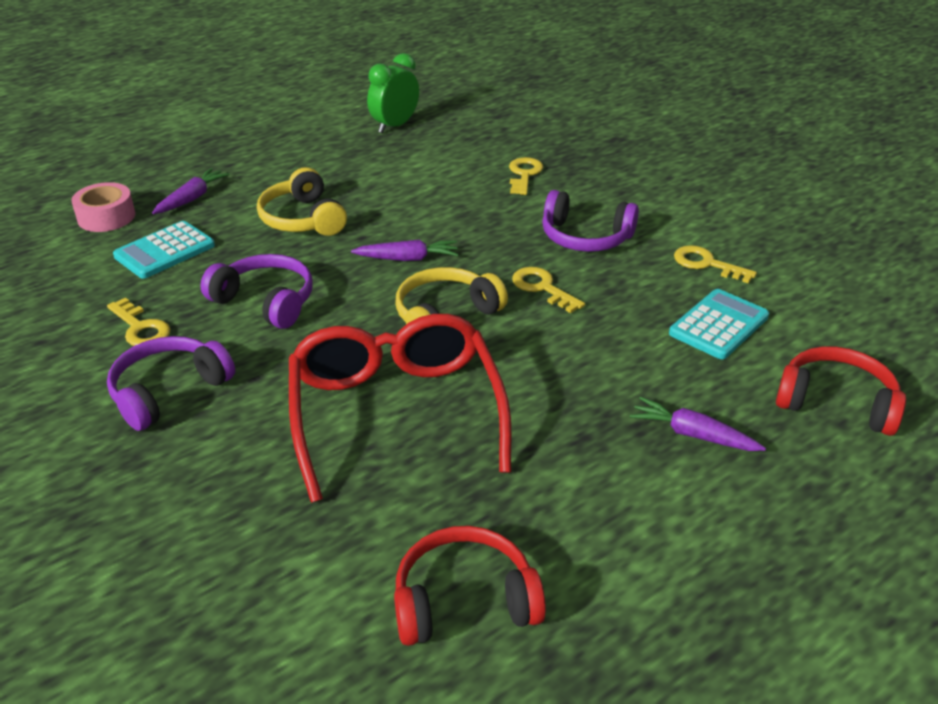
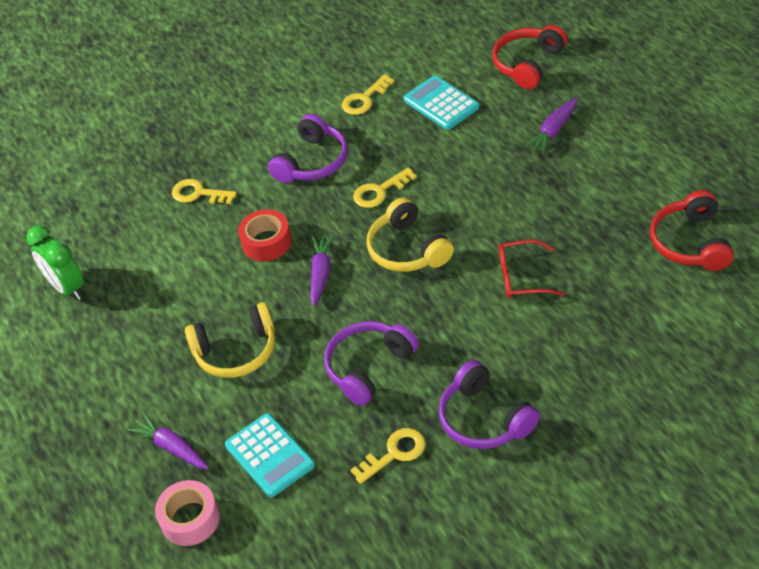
camera: 75 degrees left, 10 degrees up
(396, 414) = (522, 277): red glasses -> red glasses, size x0.47
(455, 221) = (267, 242): none -> red tape

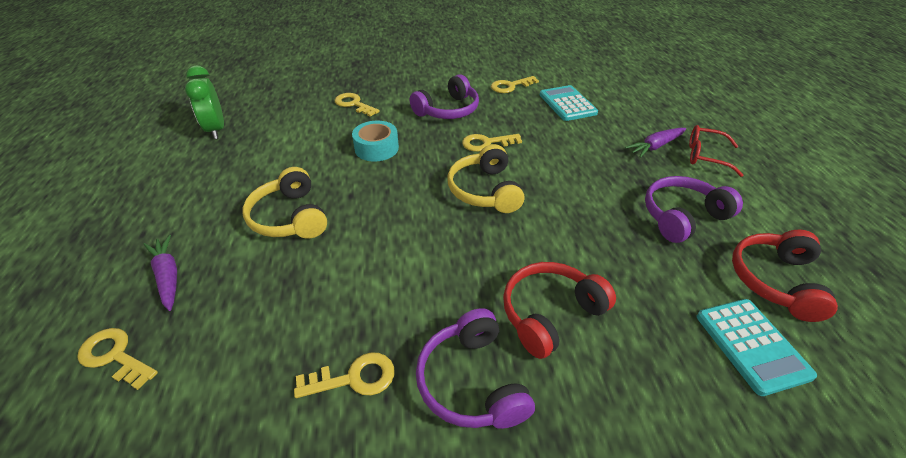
camera: 15 degrees right, 5 degrees down
(190, 519) = (114, 356): pink tape -> yellow key
(236, 352) = (289, 217): yellow headphones -> yellow headphones turned 60 degrees clockwise
(267, 242) = (376, 148): red tape -> turquoise tape
(269, 455) = (238, 323): turquoise calculator -> turquoise calculator (751, 345)
(321, 274) = (401, 183): purple carrot -> none
(368, 367) = (388, 275): purple headphones -> purple headphones (682, 216)
(522, 277) = (580, 250): red glasses -> red glasses (706, 156)
(528, 64) = (649, 100): red headphones -> red headphones (550, 313)

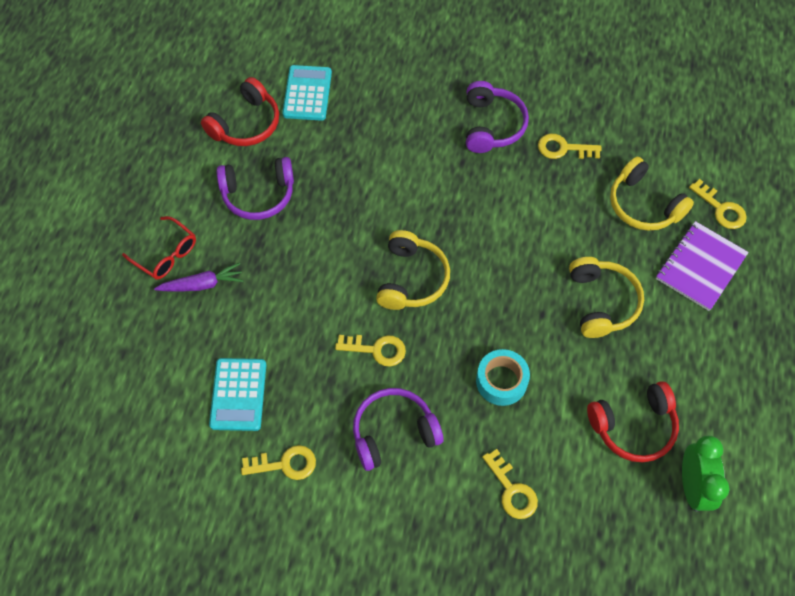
camera: 160 degrees left, 20 degrees up
(168, 276) = (700, 267): purple carrot -> purple notebook
(233, 329) = (643, 205): none -> yellow headphones
(550, 313) = (420, 150): red headphones -> red headphones (633, 427)

